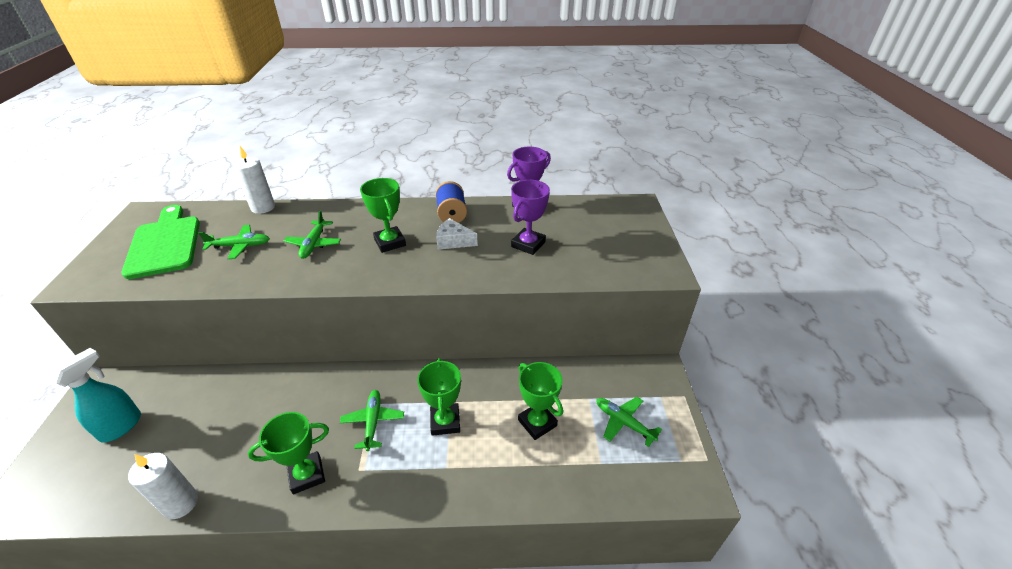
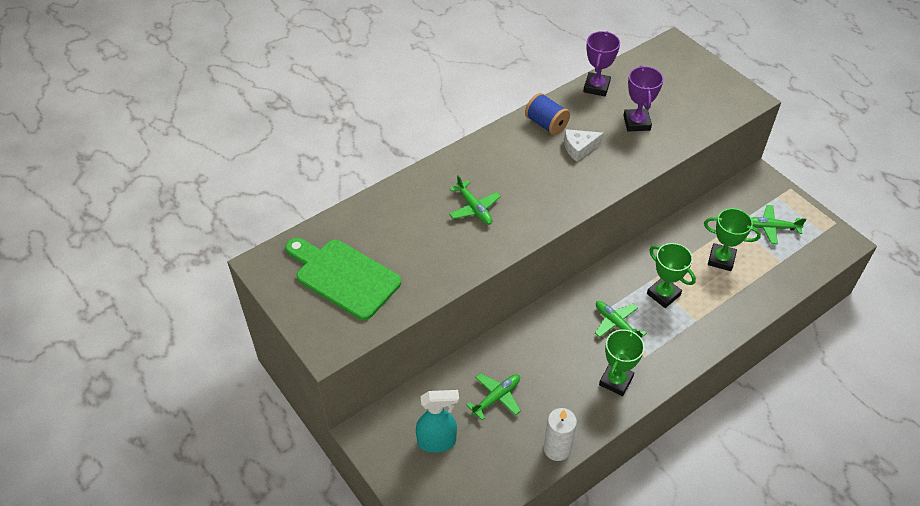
camera: 35 degrees left, 10 degrees up
(121, 426) = (437, 442): turquoise spray bottle -> turquoise spray bottle turned 90 degrees clockwise
(239, 246) = (414, 243): green plane -> green plane (496, 397)
(263, 207) = (373, 199): white candle -> none
(390, 242) = (532, 175): green trophy -> none

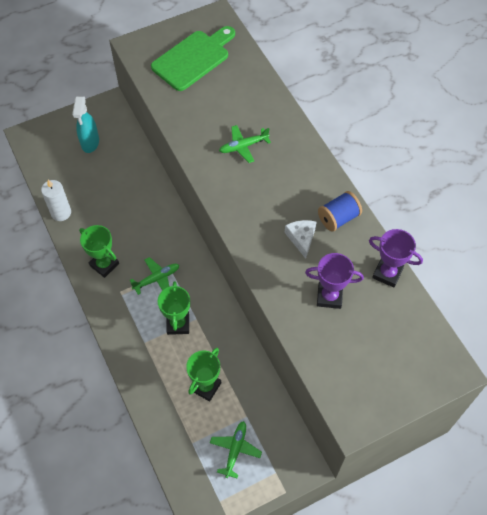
camera: 100 degrees right, 10 degrees up
(496, 397) = (114, 183): green plane -> none
(663, 294) = (178, 324): green trophy -> green trophy turned 60 degrees counterclockwise

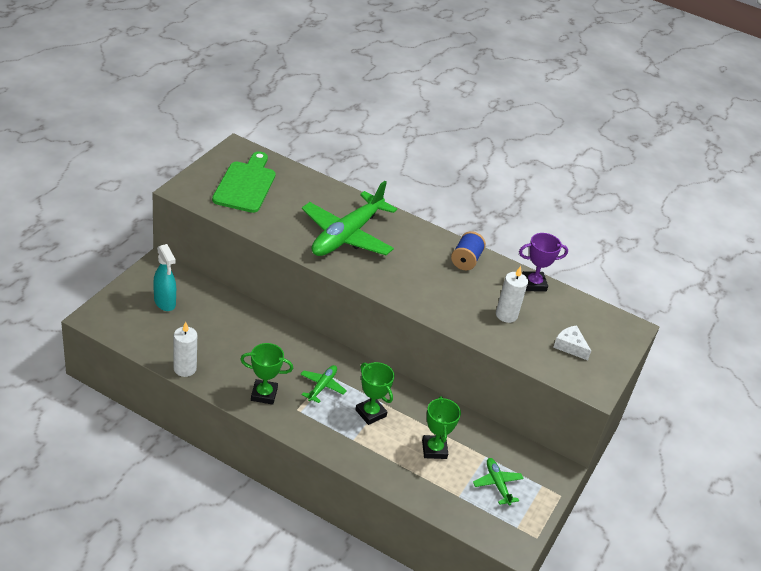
camera: 40 degrees left, 20 degrees down
(243, 146) = (347, 235): green plane -> green plane, size x2.22
(301, 238) = (450, 284): white cheese -> white cheese (570, 346)
(329, 297) = (506, 315): purple trophy -> white candle

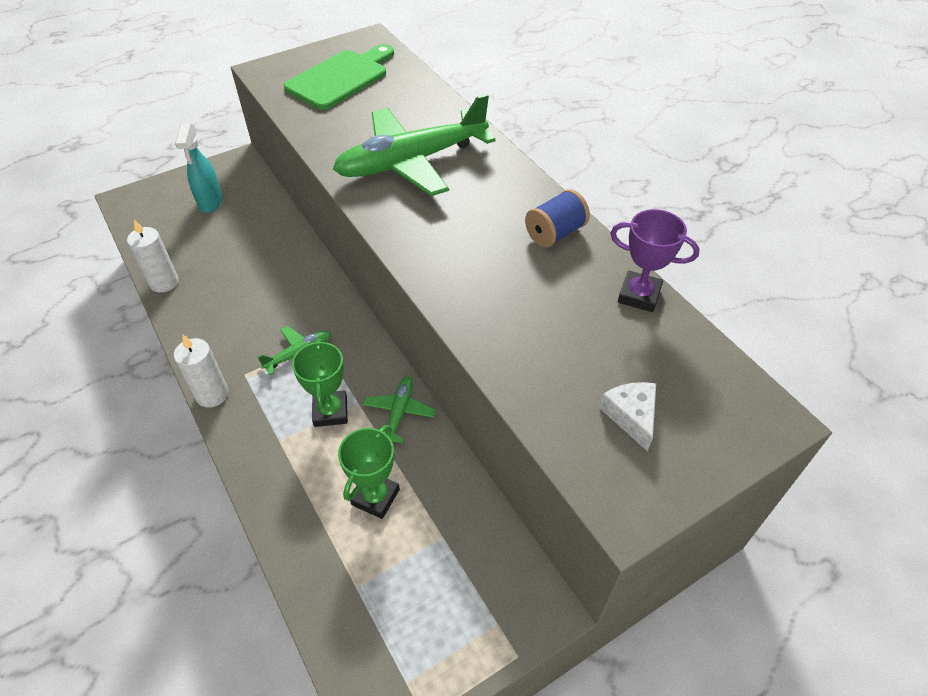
camera: 35 degrees right, 10 degrees up
(264, 394) = (222, 341): green trophy -> none
(497, 484) = (427, 592): green plane -> green plane (399, 413)
(506, 315) = (557, 331): white candle -> white candle (212, 394)

